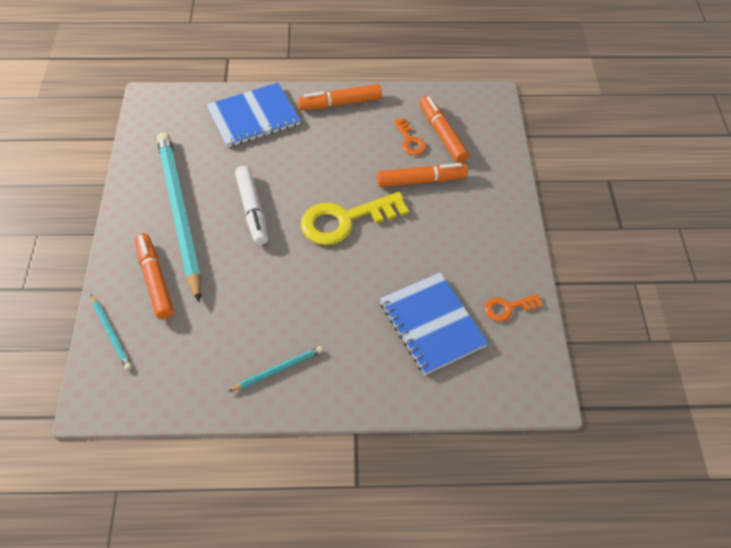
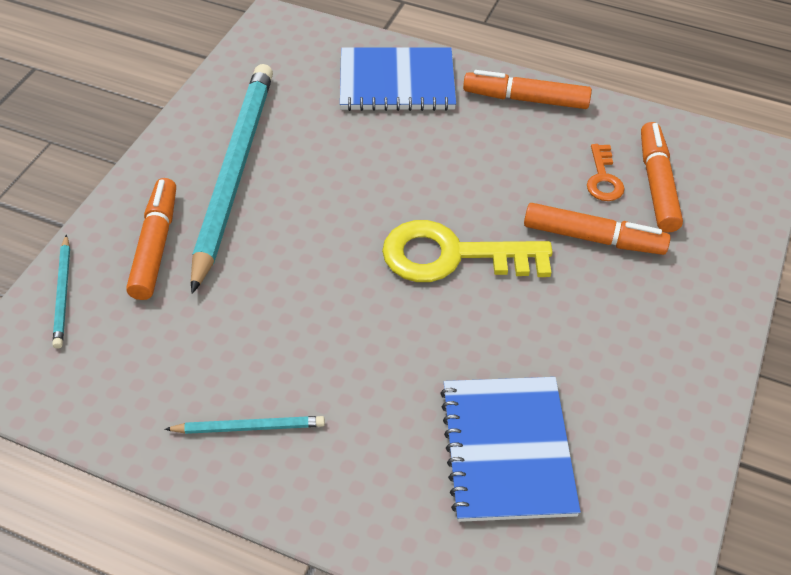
camera: 25 degrees right, 5 degrees down
(252, 209) = (331, 199): white marker -> none
(508, 308) = (641, 471): orange key -> none

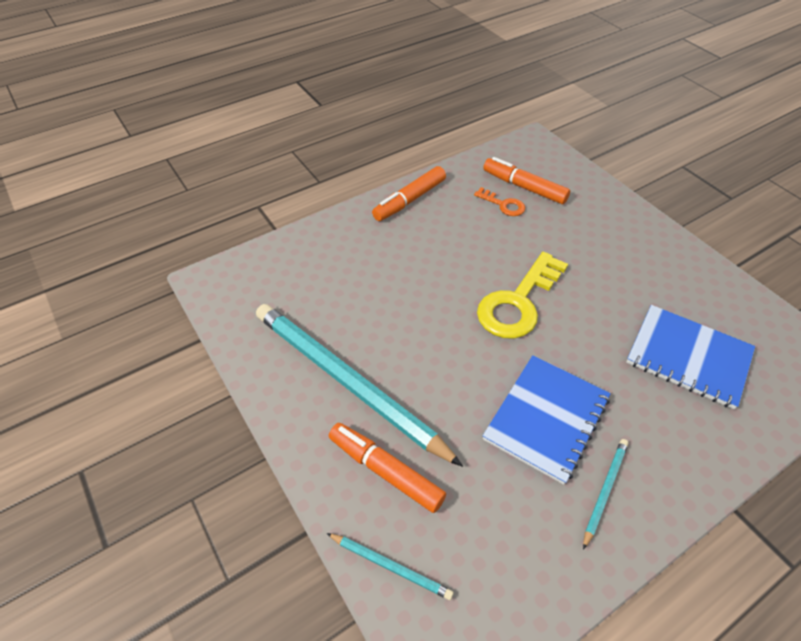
camera: 55 degrees left, 0 degrees up
(397, 82) = (337, 248): blue notebook -> blue notebook (546, 418)
(592, 238) = (547, 234): orange marker -> none

